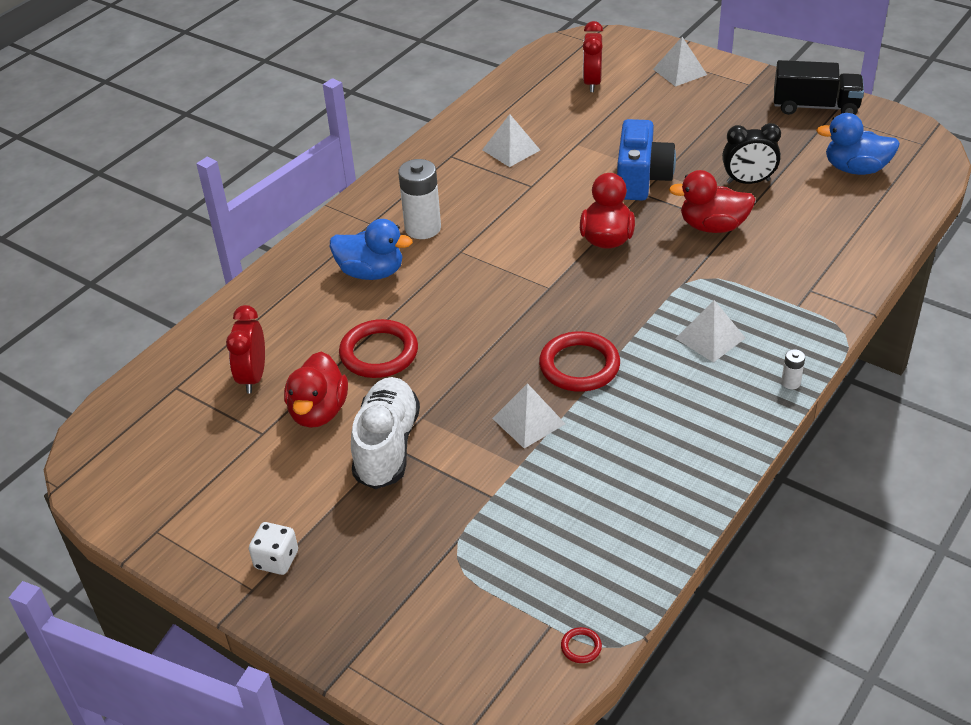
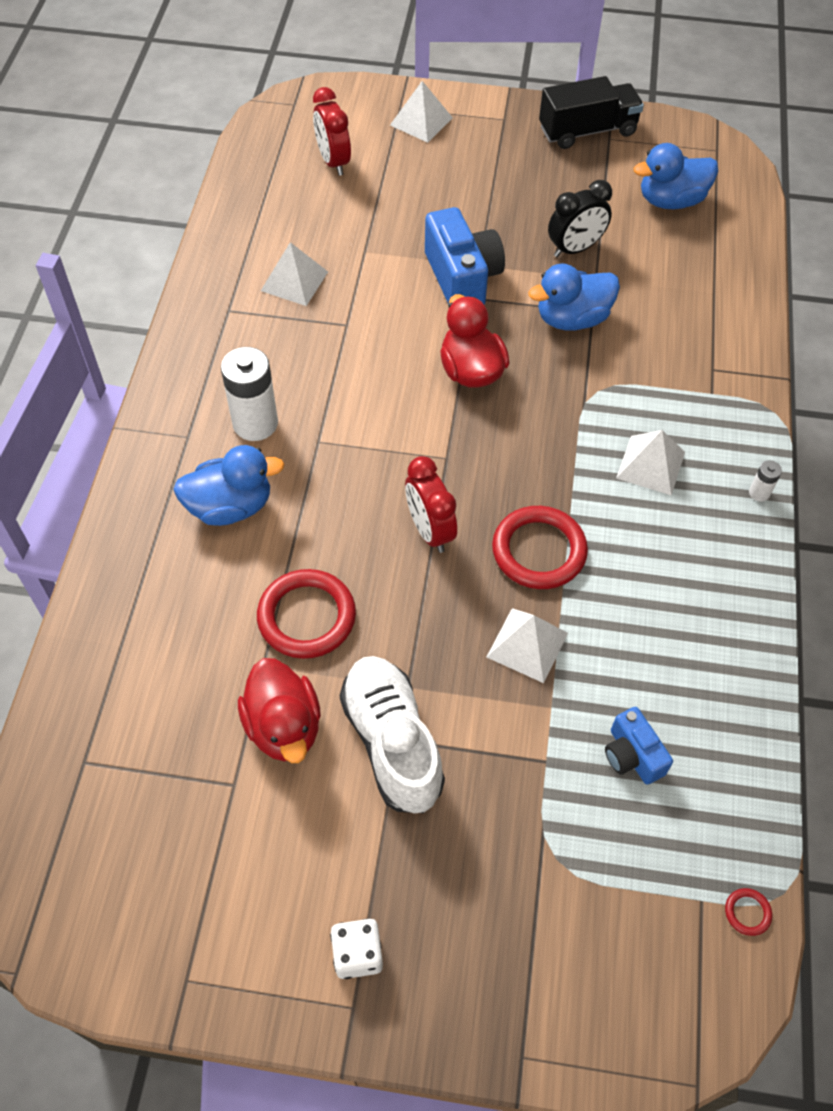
camera: 30 degrees left, 15 degrees up
(253, 377) = (174, 709): red clock -> red clock (429, 530)
(560, 516) = (632, 755): none -> blue camera
(712, 226) = (572, 319): red duck -> blue duck

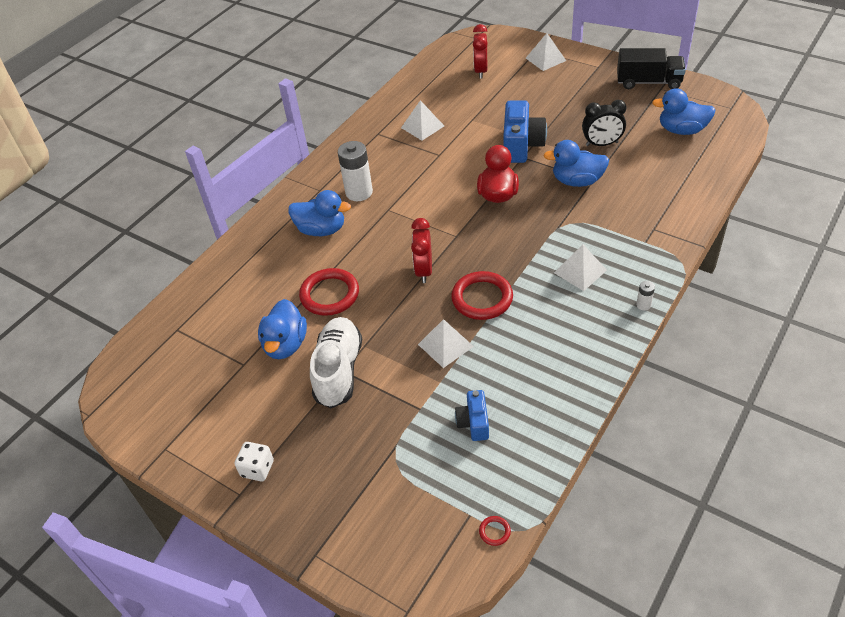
camera: 30 degrees right, 10 degrees down
(284, 726) = (285, 344): red duck -> blue duck

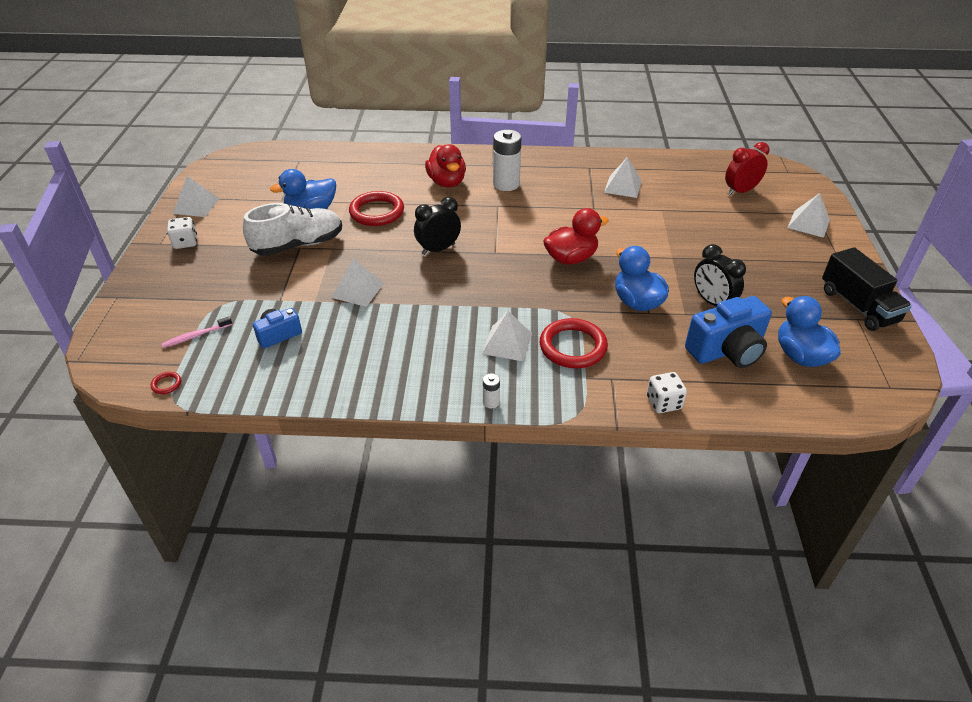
camera: 55 degrees right, 5 degrees down
(189, 444) = (196, 206): none -> white pyramid
(321, 229) = (447, 182): blue duck -> red duck
(424, 270) = (438, 249): red clock -> black clock
(433, 491) = (196, 336): none -> pink toothbrush
(482, 298) = (427, 293): red ring -> red ring (573, 347)
(521, 145) = (655, 250): blue camera -> blue camera (727, 350)
(692, 213) = (663, 403): none -> white dice

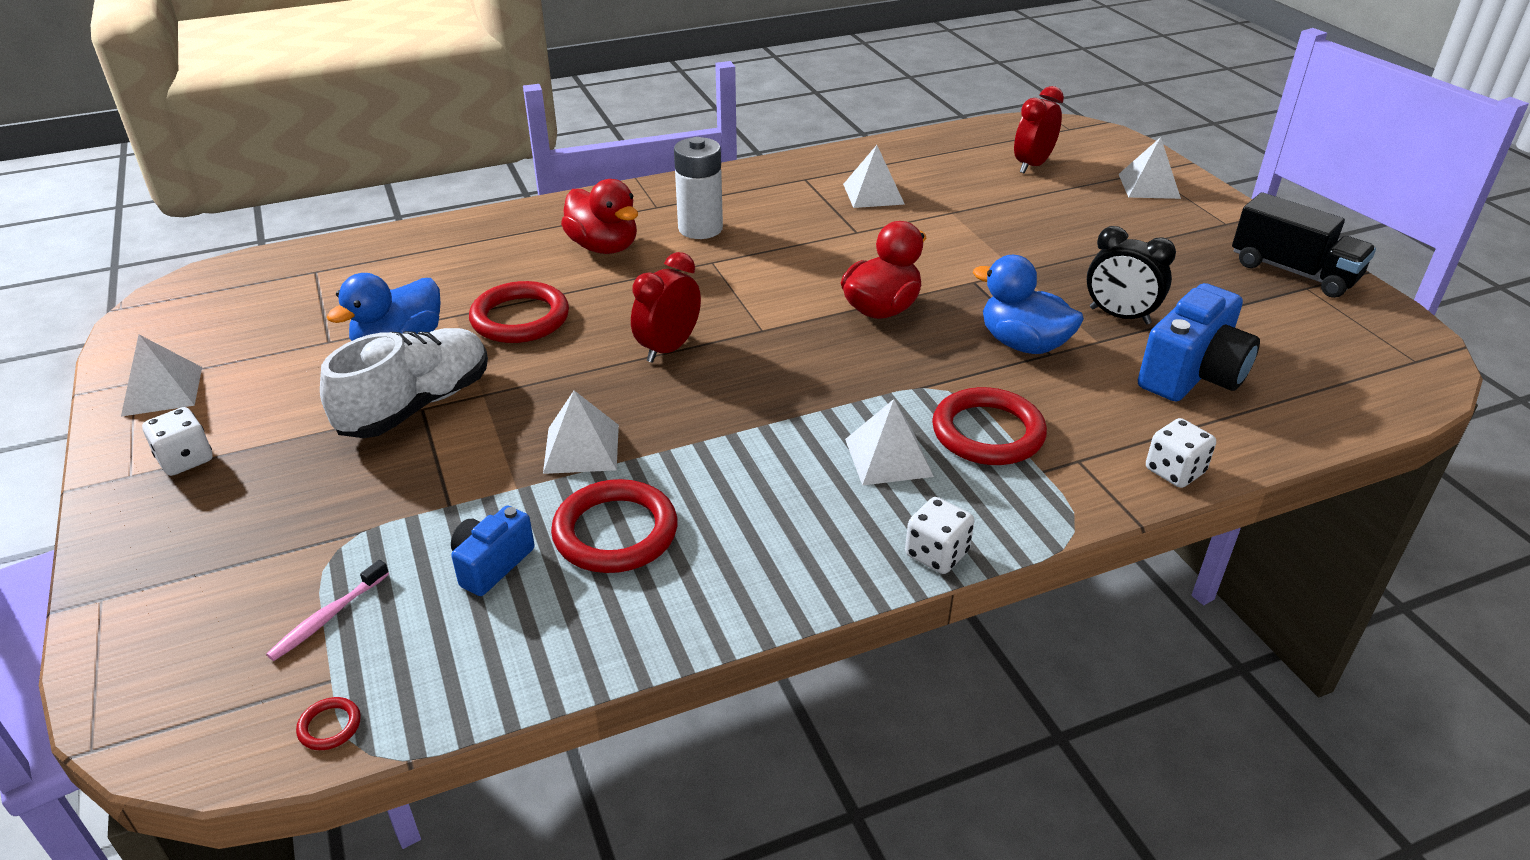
camera: 25 degrees left, 5 degrees down
(343, 338) = (615, 532): none -> red ring
(438, 249) = (668, 348): black clock -> red clock
(491, 402) = (936, 554): white battery -> white dice
(800, 356) = (1284, 354): blue duck -> none

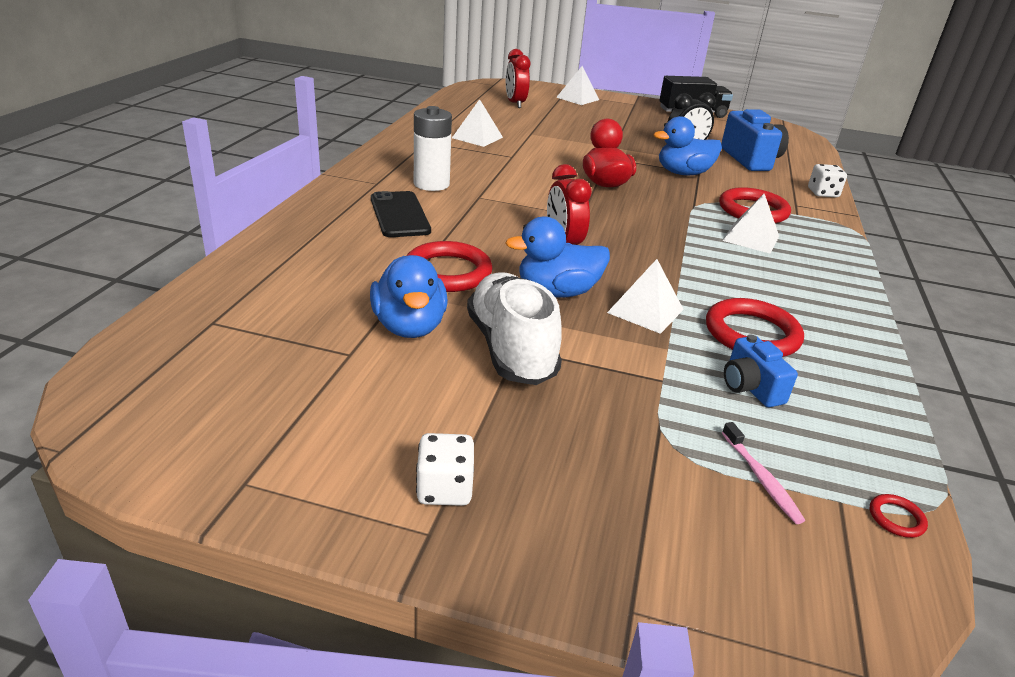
camera: 55 degrees left, 5 degrees down
(162, 391) = (293, 469): white pyramid -> none
(556, 386) = (557, 292): none -> blue duck
(604, 247) = (399, 215): red duck -> black phone
(936, 554) = (846, 261): white dice -> none

